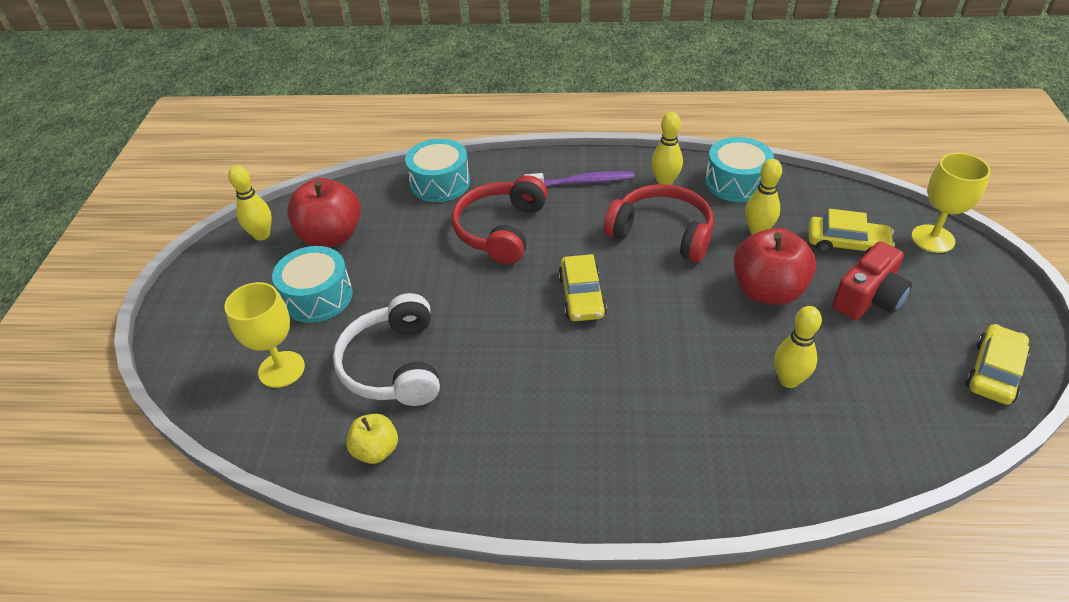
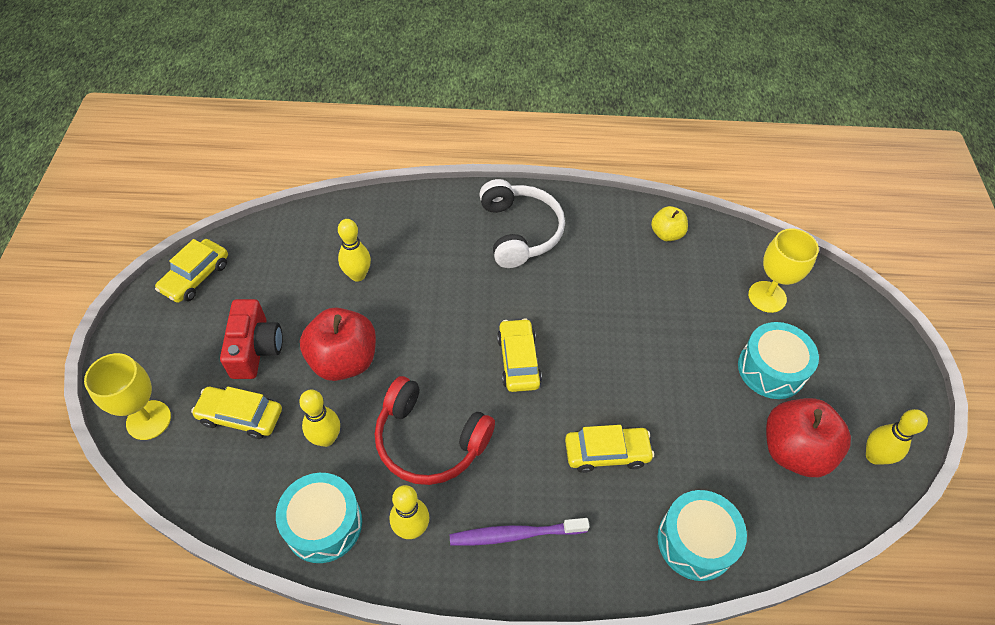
camera: 175 degrees right, 10 degrees up
(394, 365) = (674, 297): white headphones -> white headphones (520, 231)
(501, 230) = (606, 453): red headphones -> yellow car
(868, 298) = (255, 349): red camera -> red camera turned 135 degrees clockwise

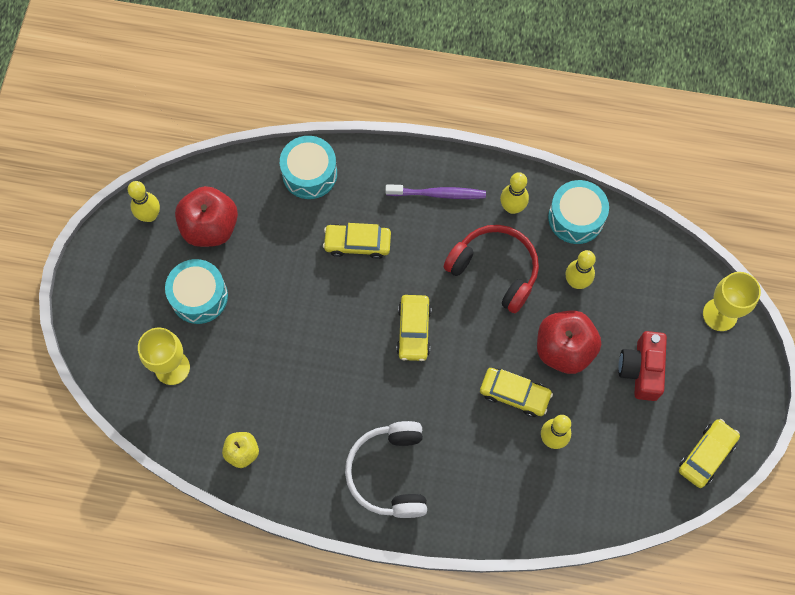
camera: 170 degrees left, 15 degrees up
(241, 416) = (646, 308): yellow car -> yellow car (514, 394)

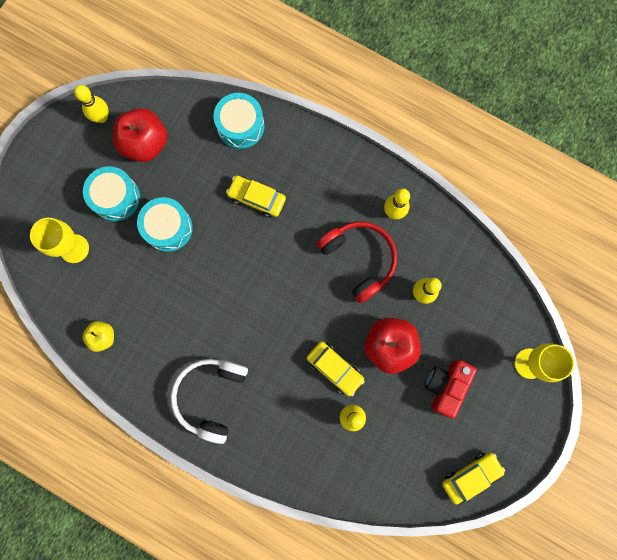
camera: 20 degrees right, 10 degrees up
(413, 330) = (274, 286): yellow car -> none
(438, 194) = (337, 179): purple toothbrush -> none
(576, 218) = (442, 239): turquoise drum -> turquoise drum (168, 228)

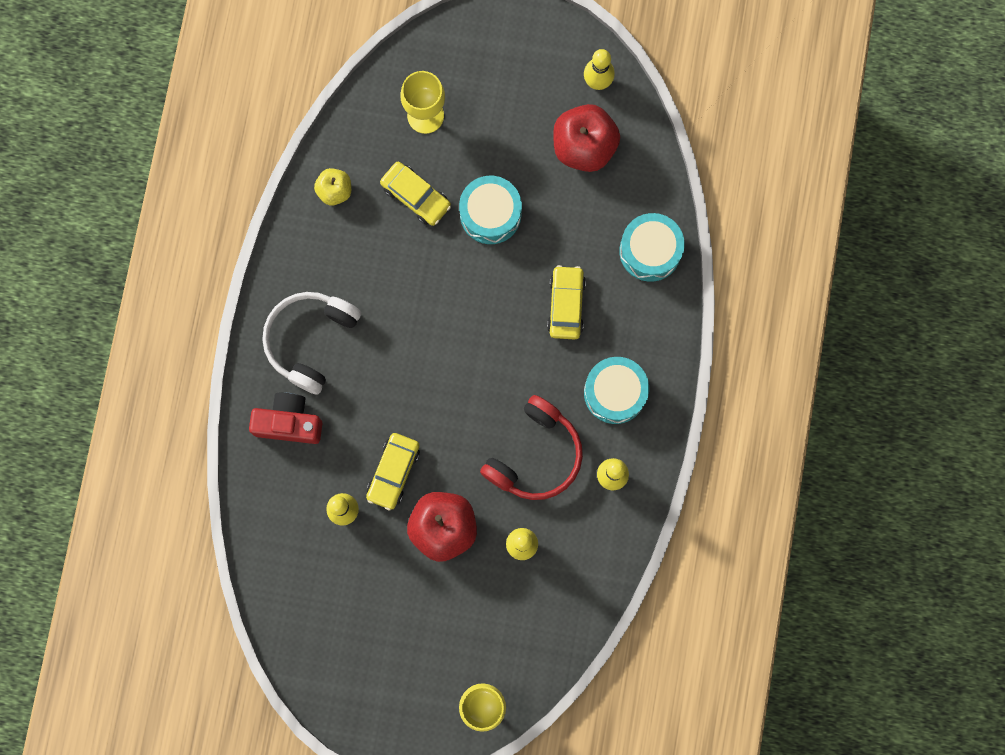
camera: 70 degrees right, 0 degrees up
(116, 198) = (504, 139): turquoise drum -> turquoise drum (615, 393)
(211, 396) = (310, 340): white headphones -> white headphones turned 60 degrees counterclockwise
(445, 386) = (419, 611): red camera -> red camera (289, 422)
(470, 476) = (324, 675): yellow car -> yellow car (416, 196)

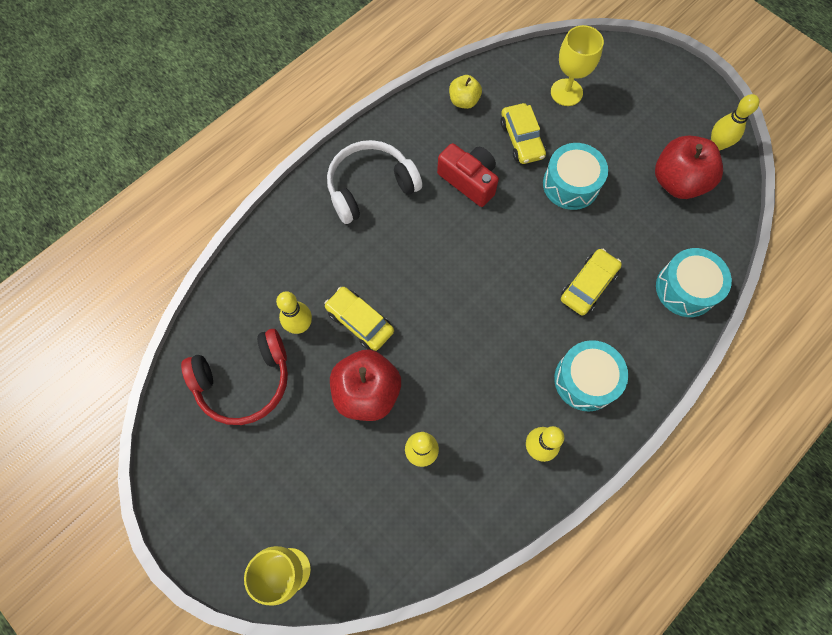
camera: 35 degrees right, 10 degrees down
(289, 422) = (309, 233): red camera -> red camera (469, 181)
(393, 472) = (360, 321): yellow car -> yellow car turned 75 degrees clockwise
(535, 455) = (484, 385): red headphones -> red headphones (244, 381)

